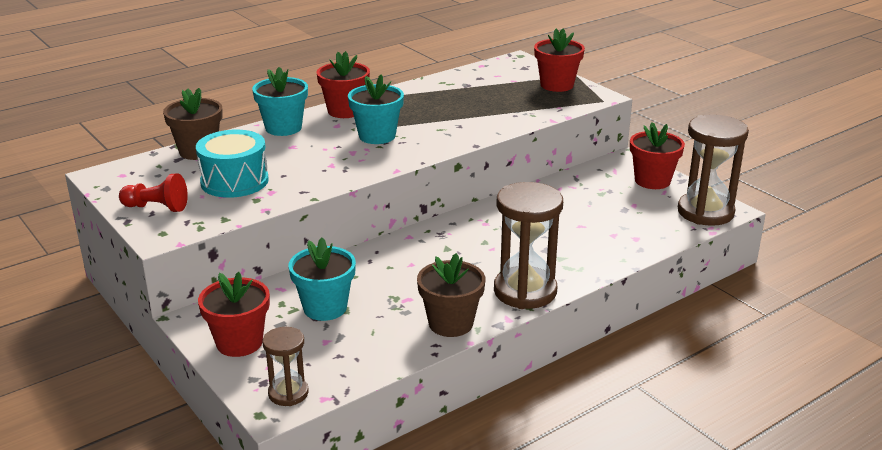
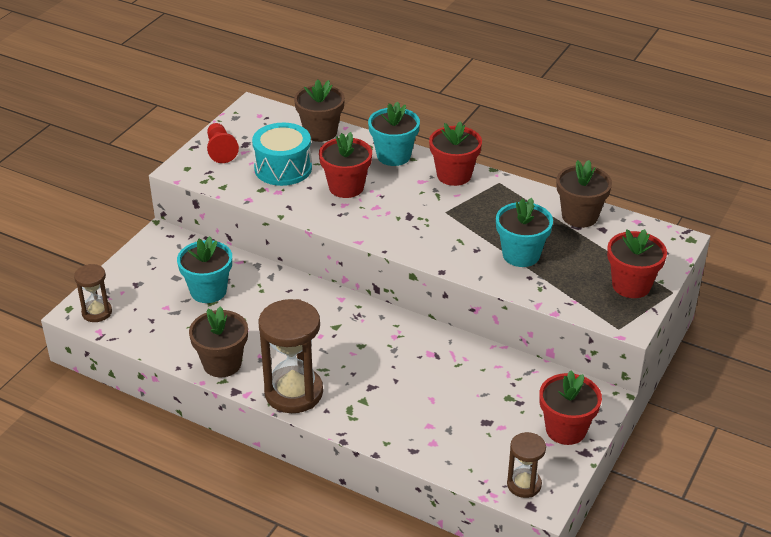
camera: 65 degrees right, 10 degrees up
(239, 342) = (144, 267): red flower pot -> red flower pot (346, 187)
(377, 136) = (417, 209): turquoise flower pot -> turquoise flower pot (521, 255)
(455, 81) = (579, 216): none -> brown flower pot
(705, 212) = (524, 484): brown hourglass -> brown hourglass, size x0.55

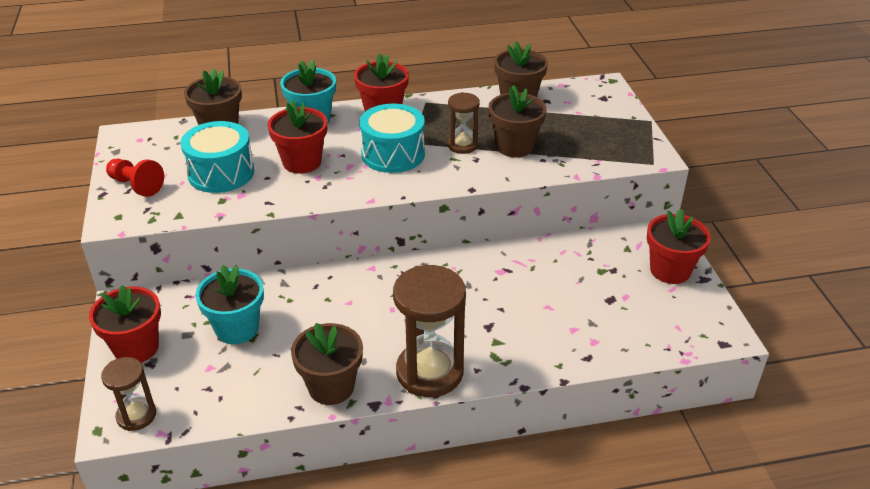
camera: 40 degrees left, 0 degrees up
(418, 213) = (393, 154): none -> turquoise drum
(521, 255) = (514, 146): turquoise flower pot -> brown flower pot
(524, 484) = (698, 330): brown hourglass -> brown hourglass (462, 145)
(631, 285) = (619, 130): red flower pot -> red flower pot (136, 348)

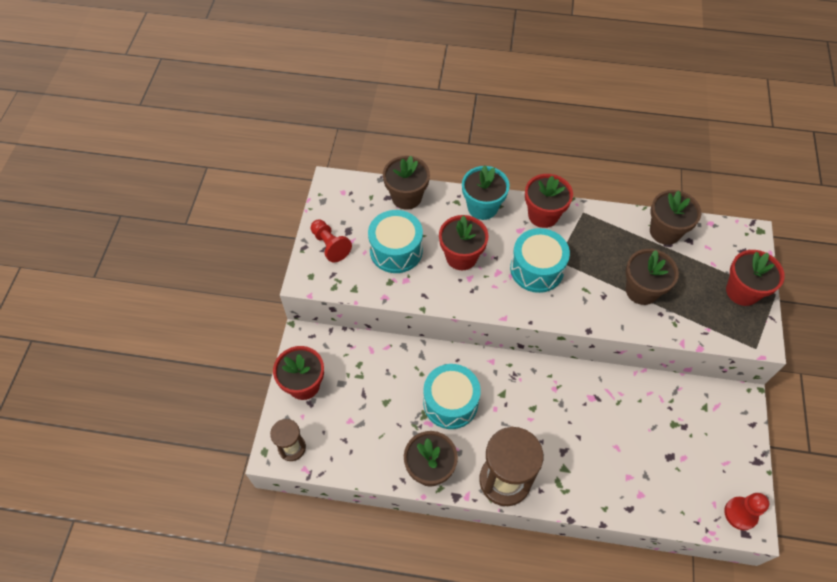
camera: 20 degrees right, 20 degrees up
(237, 328) = (377, 390): turquoise flower pot -> none
(335, 317) = (450, 403): none -> turquoise drum
(462, 145) = (598, 276): brown hourglass -> none
(670, 270) = (732, 443): red flower pot -> red flower pot (742, 291)
(709, 328) = (740, 513): none -> red pawn

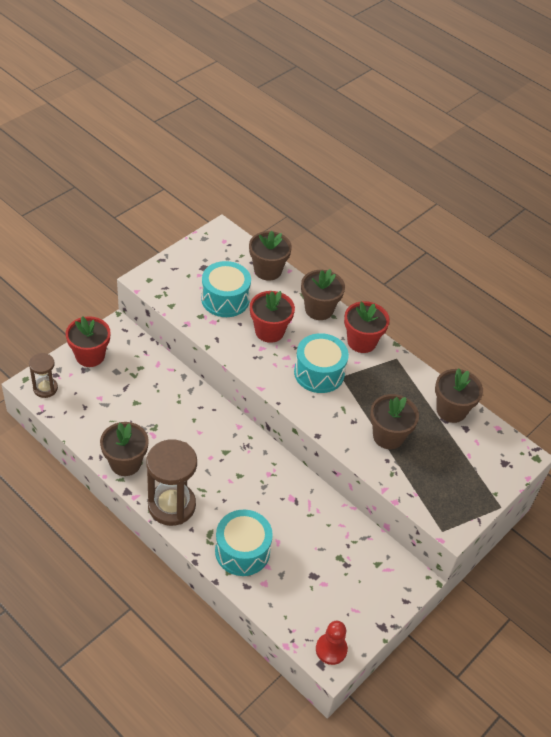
camera: 30 degrees right, 10 degrees down
(330, 245) = (181, 269): red pawn -> none
(450, 403) = (181, 432): turquoise drum -> turquoise drum (242, 551)
(482, 207) = (319, 309): turquoise flower pot -> brown flower pot
(742, 291) = (473, 488): red flower pot -> none

